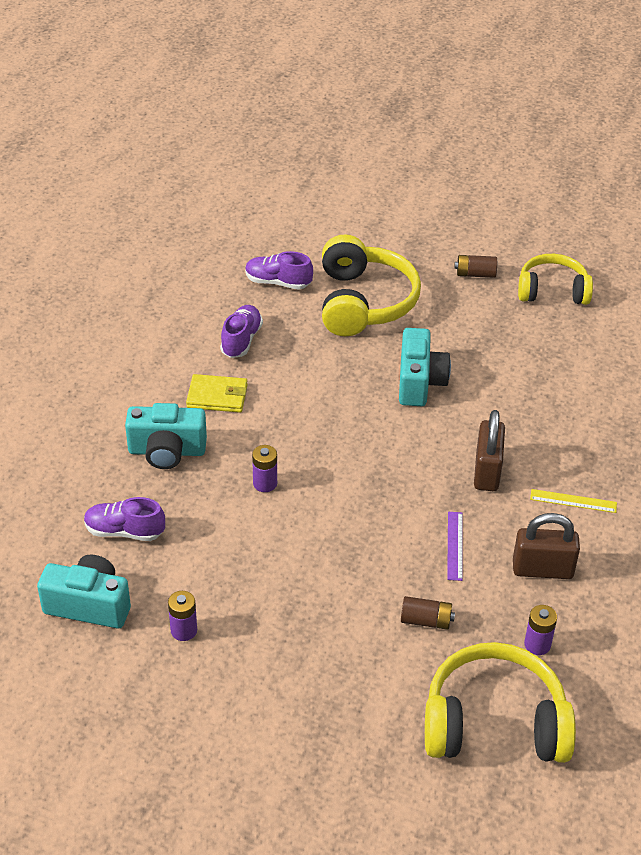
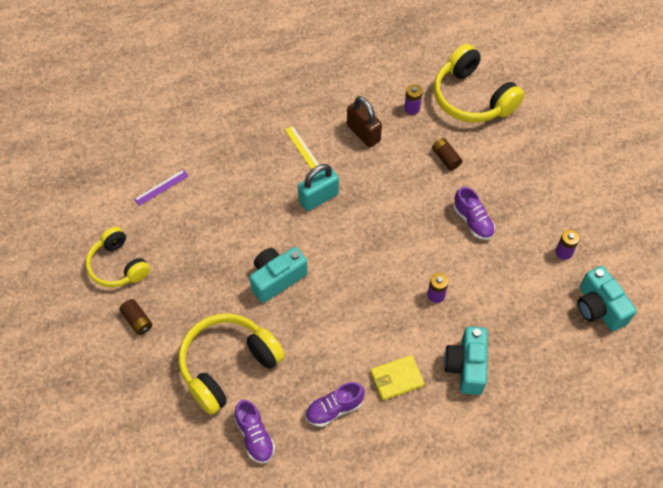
camera: 130 degrees left, 15 degrees up
(124, 531) = (540, 335): purple shoe -> purple shoe (473, 221)
(167, 451) = (466, 366): turquoise camera -> turquoise camera turned 135 degrees counterclockwise
(217, 396) = (396, 378): yellow wallet -> yellow wallet turned 75 degrees counterclockwise
(455, 545) = (386, 178): purple ruler -> purple ruler (161, 187)
(487, 471) = (318, 198): brown padlock -> turquoise padlock

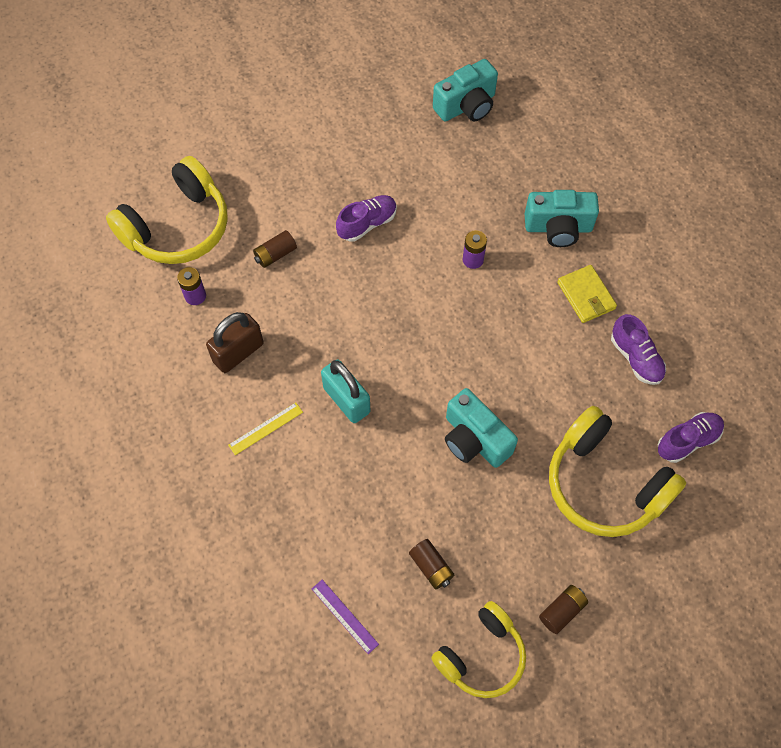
camera: 95 degrees left, 5 degrees up
(185, 241) = (431, 567): none -> brown battery
(563, 252) = (400, 135): purple battery -> none

